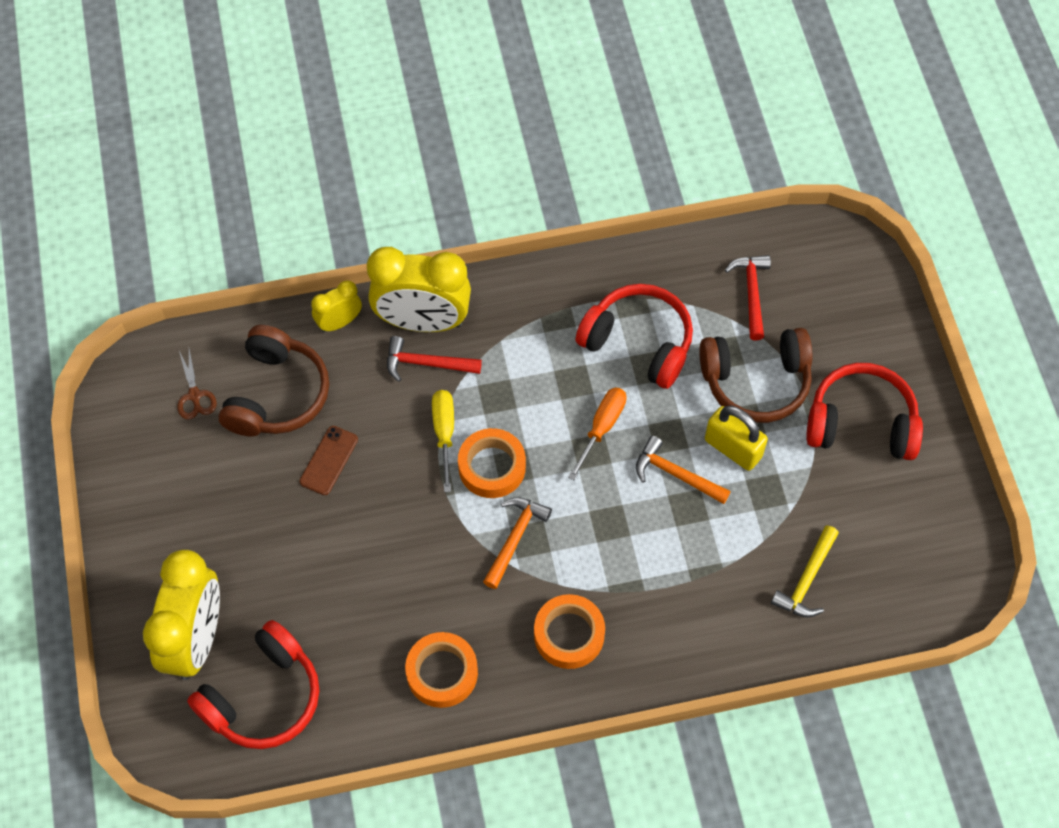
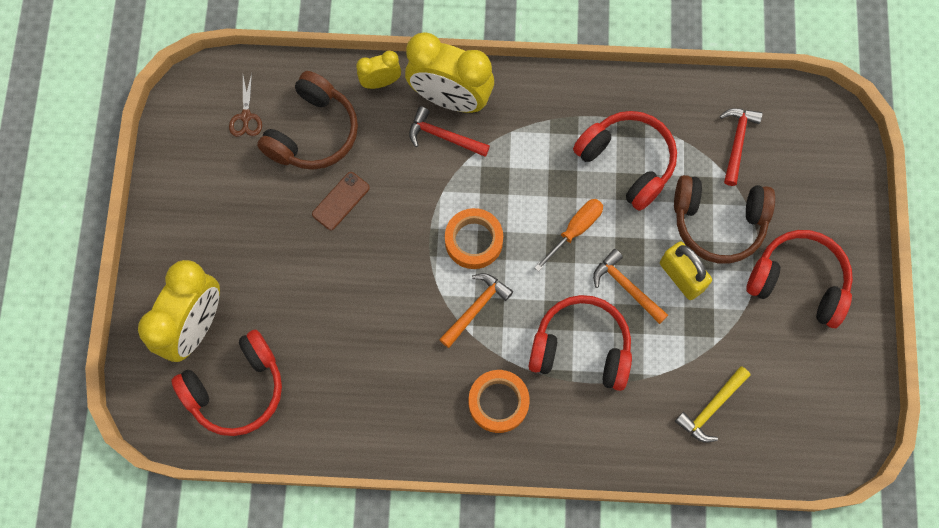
camera: 15 degrees right, 10 degrees up
(442, 673) = (385, 407): orange tape -> none
(444, 433) = (442, 202): yellow screwdriver -> none
(644, 552) = (581, 348): none -> red headphones

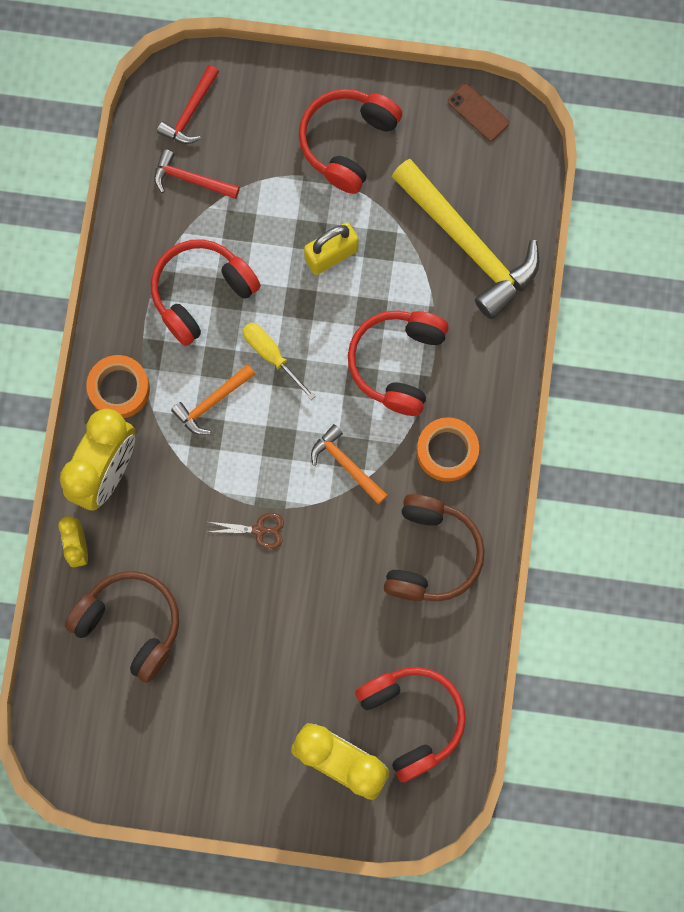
camera: 85 degrees left, 5 degrees up
(246, 117) = (103, 699): brown scissors -> brown scissors (259, 530)
(341, 201) = (214, 598): brown phone -> brown phone (478, 112)
(443, 136) = (151, 482): red hammer -> red hammer (190, 112)
(473, 241) = (273, 461): orange tape -> orange tape (119, 389)
(575, 230) = (271, 355): orange screwdriver -> yellow screwdriver
(626, 287) = (337, 311): orange hammer -> orange hammer (212, 402)
(711, 408) = (468, 245): yellow hammer -> yellow hammer, size x2.02
(718, 222) = (277, 211): brown headphones -> brown headphones (431, 554)

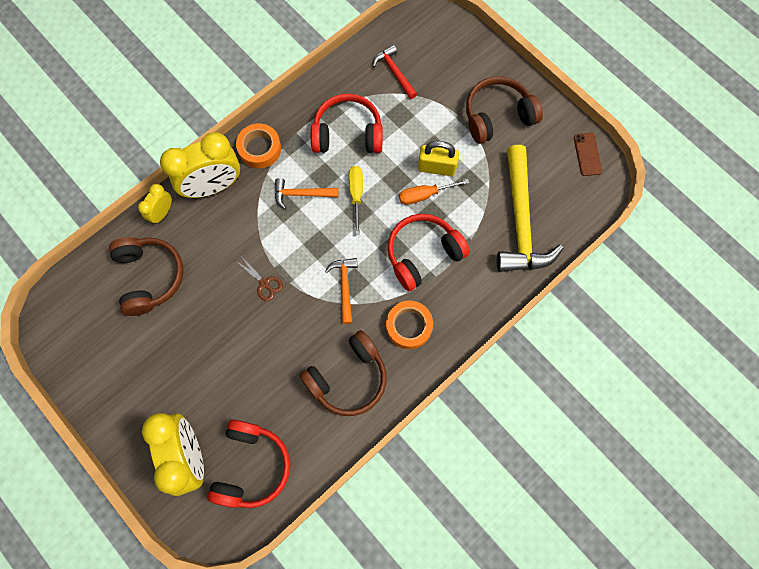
camera: 40 degrees right, 5 degrees down
(190, 112) = (425, 39): red hammer -> none
(344, 296) = (425, 195): none -> orange screwdriver
(347, 143) = (497, 116): red headphones -> brown headphones

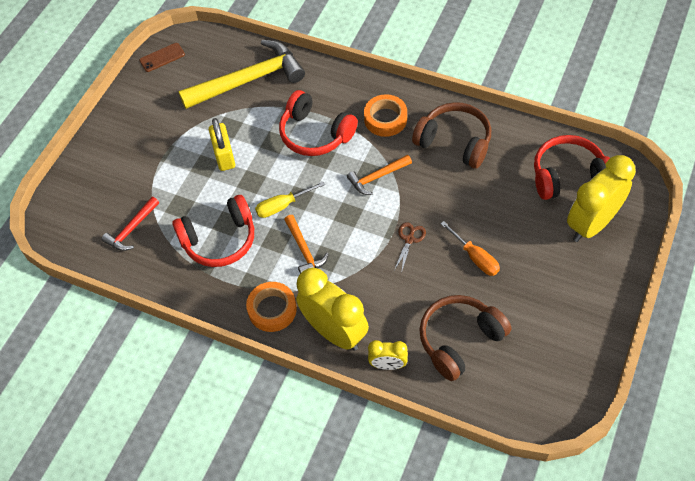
camera: 110 degrees left, 15 degrees down
(348, 133) = (220, 240): red headphones -> red headphones turned 90 degrees counterclockwise
(425, 195) = (257, 154): orange screwdriver -> orange screwdriver (475, 257)
(497, 116) = (149, 131): brown headphones -> none

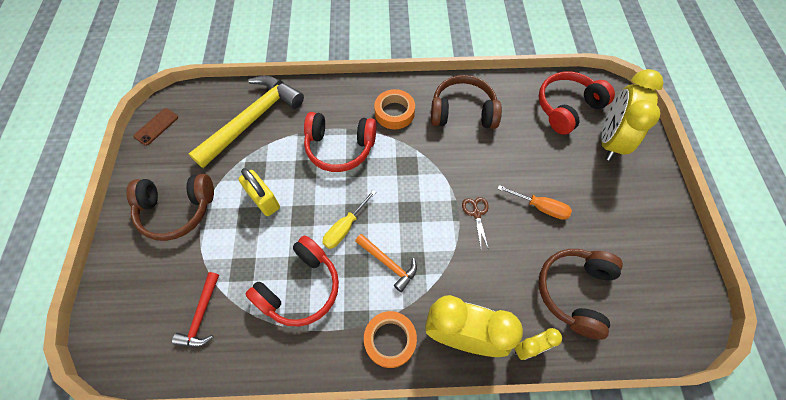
camera: 30 degrees left, 5 degrees up
(148, 138) = (177, 210): none -> brown headphones
(377, 177) = (416, 167): orange hammer -> none

